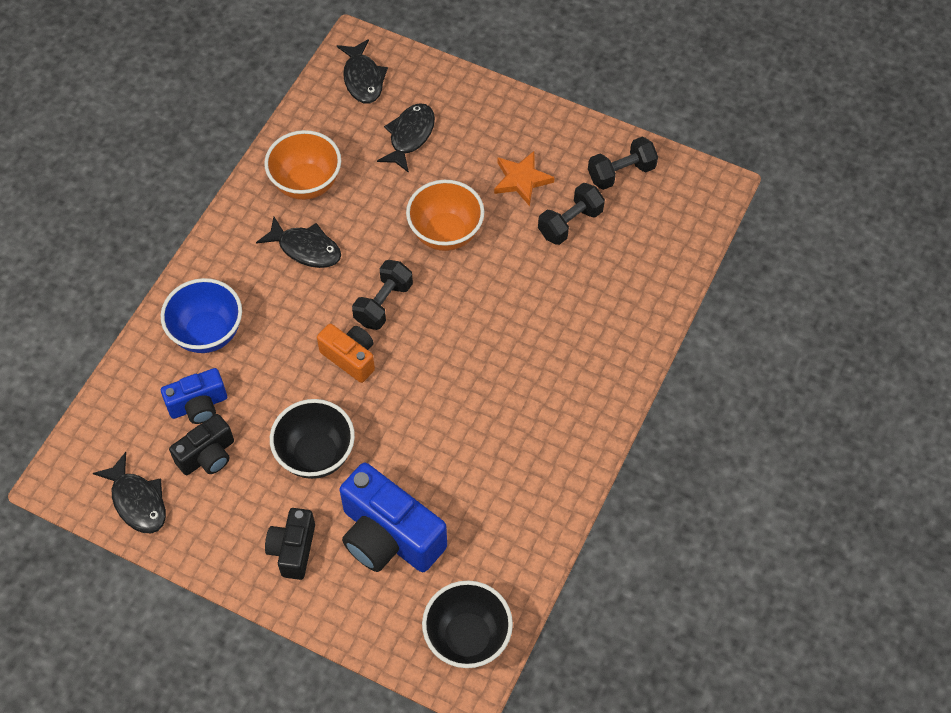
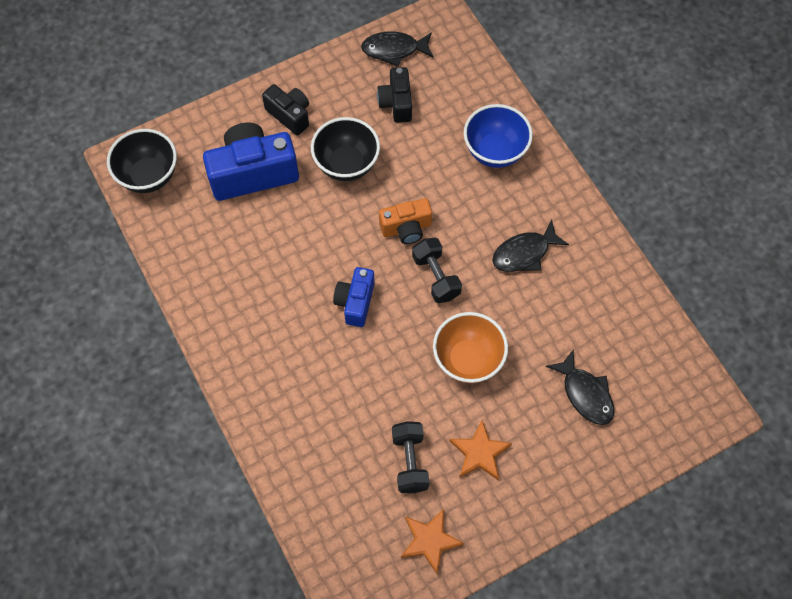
camera: 125 degrees right, 5 degrees up
(198, 405) = (439, 117): blue camera -> blue camera (355, 302)
(306, 184) = (587, 288): orange bowl -> none
(363, 79) = (673, 395): black fish -> none
(621, 173) = (430, 541): black dumbbell -> orange star

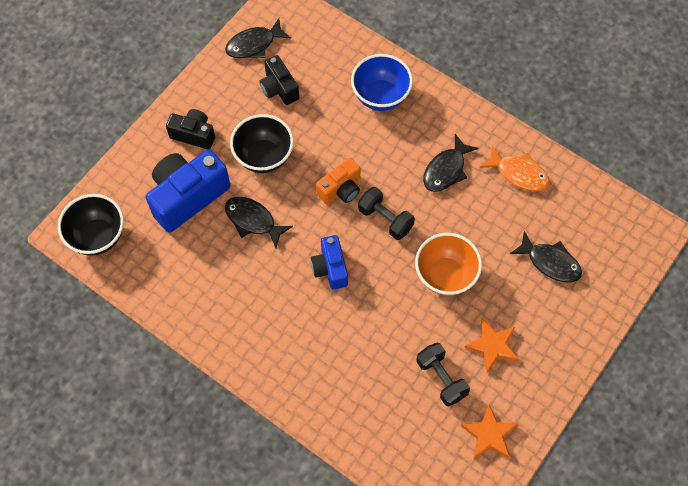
camera: 25 degrees left, 0 degrees up
(304, 223) = (253, 220): none -> black fish
(599, 288) = (519, 173): none -> orange fish

